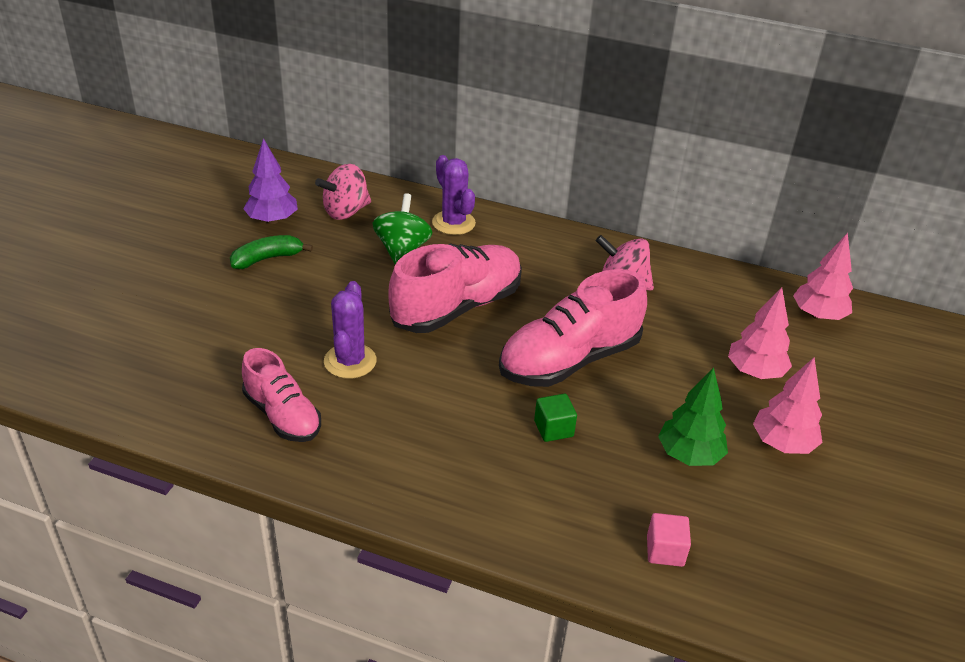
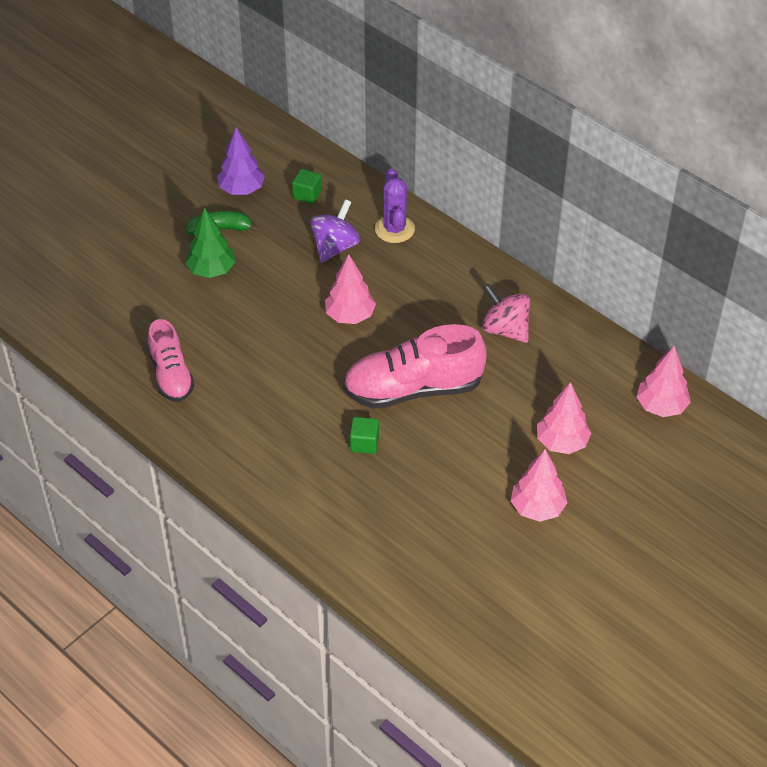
camera: 25 degrees right, 10 degrees up
(346, 211) = (307, 194): pink spinning top -> green cube
(350, 361) = (241, 343): purple cactus -> none
(402, 250) = (335, 247): green spinning top -> purple spinning top
(457, 307) = (350, 316): pink shoe -> pink tree
(665, 551) = (387, 558): pink cube -> none
(689, 455) = (455, 495): green tree -> green tree (211, 270)

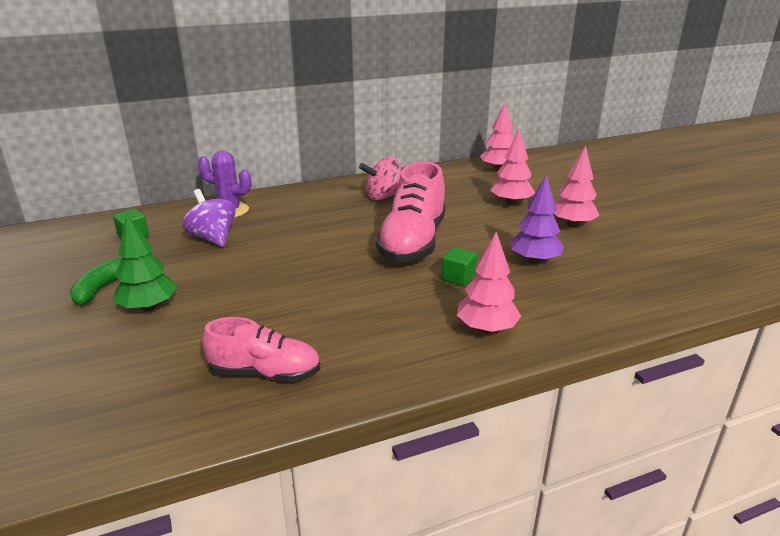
camera: 65 degrees left, 20 degrees down
(241, 189) = (72, 265): purple tree -> purple tree (534, 260)
(350, 316) = (301, 250): pink tree -> pink tree (486, 329)

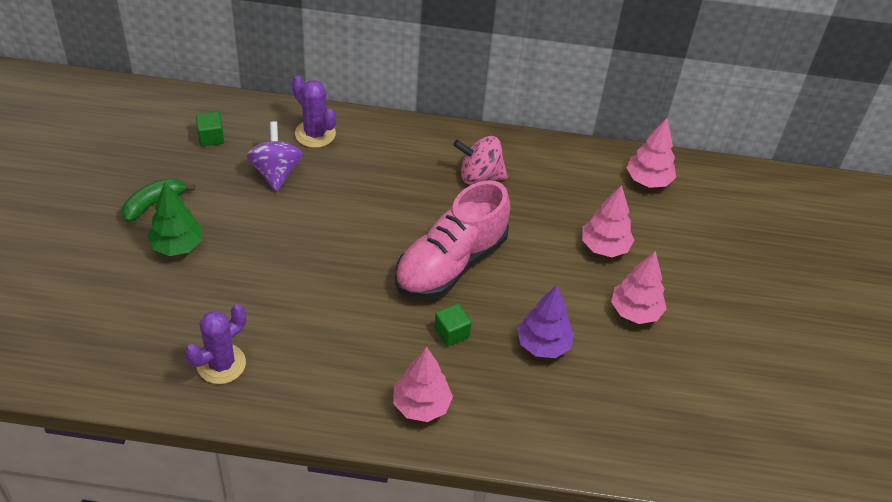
camera: 25 degrees right, 20 degrees up
(265, 373) = (221, 364): pink shoe -> purple cactus

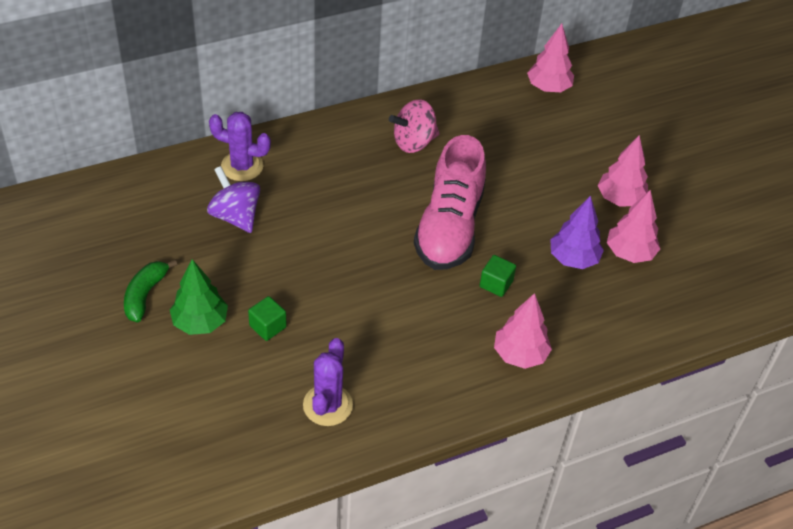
camera: 30 degrees left, 0 degrees up
(211, 137) = (147, 211): green cube -> green cube (268, 326)
(604, 247) = (558, 157): pink tree -> pink tree (629, 253)

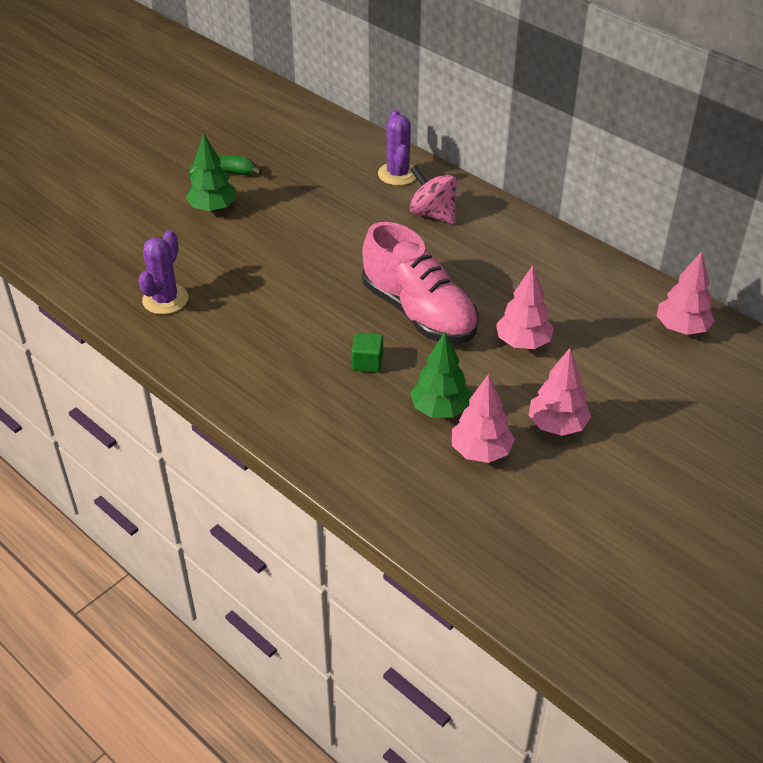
camera: 70 degrees right, 5 degrees down
(235, 216) = (338, 189): purple spinning top -> none
(268, 326) = (230, 243): green cube -> none
(327, 405) = (165, 300): purple cactus -> purple cactus turned 60 degrees counterclockwise
(414, 142) = (513, 259): pink spinning top -> pink spinning top (433, 214)
(449, 227) = (419, 312): pink shoe -> pink shoe turned 120 degrees counterclockwise
(520, 354) = (288, 402): pink tree -> pink tree (523, 342)
(573, 259) = (440, 409): purple tree -> green tree

